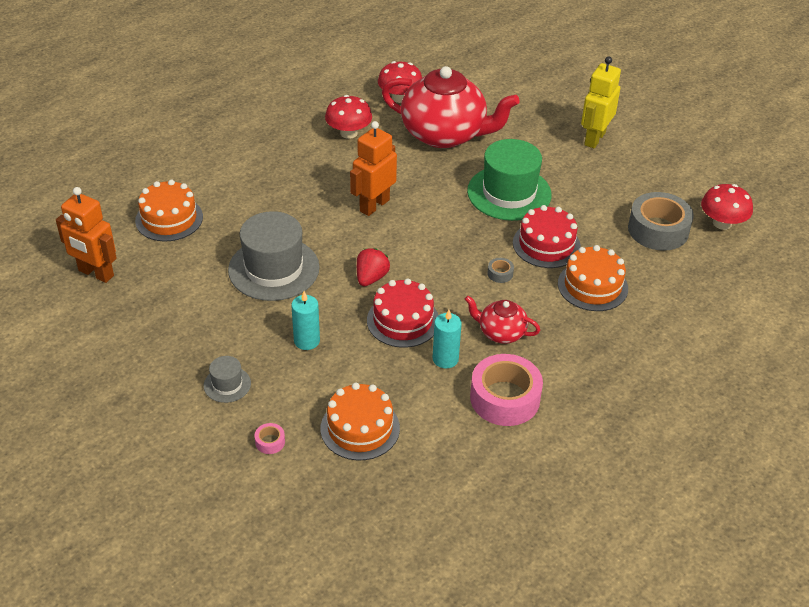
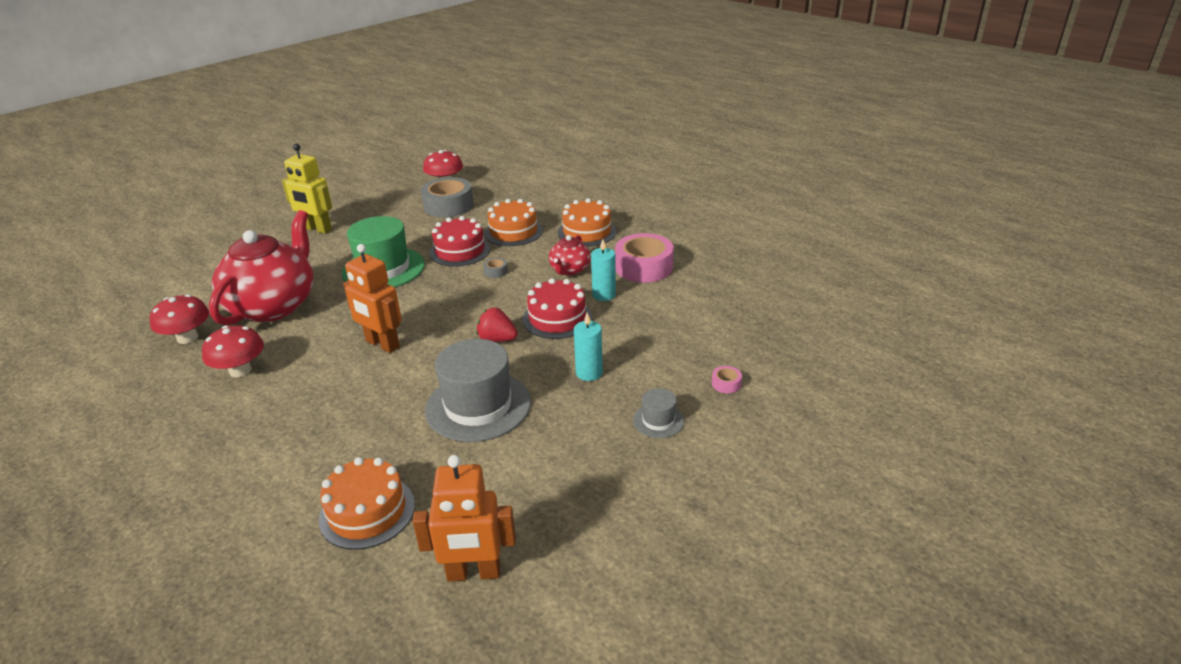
camera: 90 degrees left, 10 degrees down
(95, 273) = (473, 573): orange robot -> orange robot turned 60 degrees clockwise
(360, 428) = (694, 334): orange cake -> orange cake (587, 232)

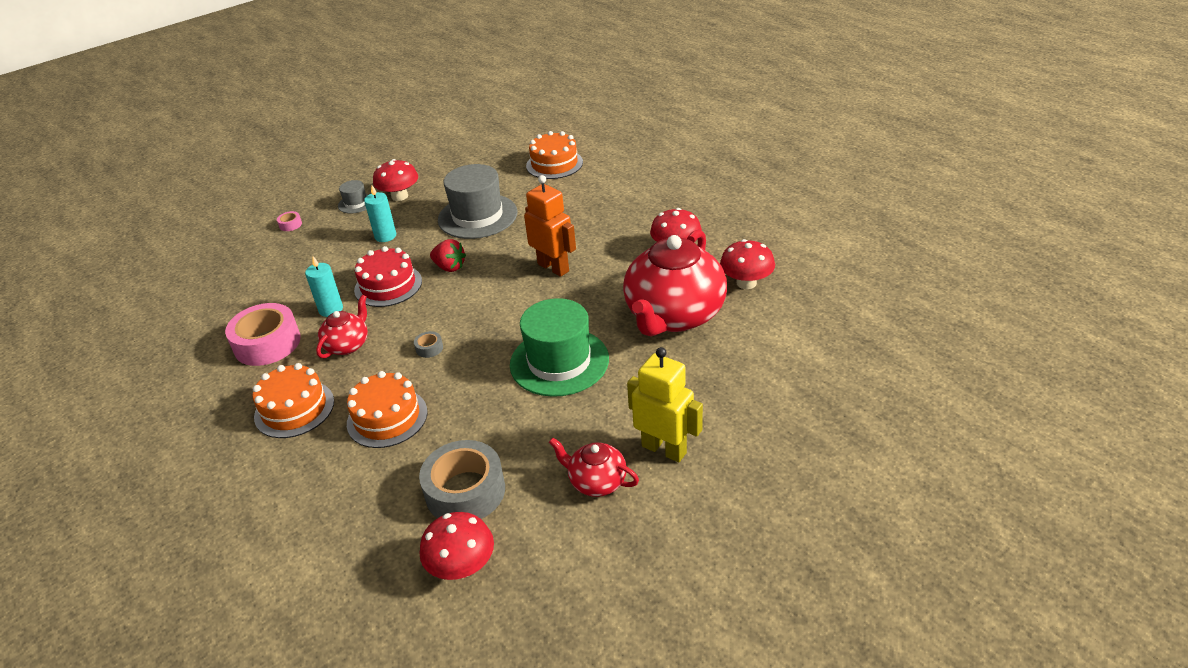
camera: 170 degrees left, 5 degrees up
(365, 214) = (596, 482): none -> red teapot
(460, 251) = (464, 386): red cake -> none
(473, 573) = (496, 141): orange robot -> none
(600, 435) = (399, 196): none -> red mushroom

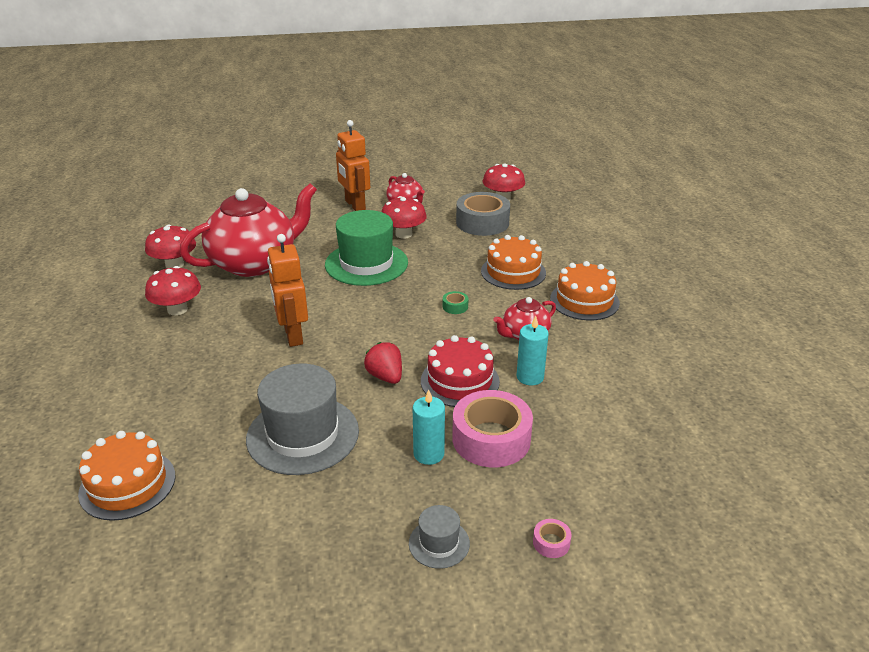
camera: 155 degrees left, 5 degrees down
(267, 343) = (603, 365): pink tape -> pink tape (491, 439)
(399, 196) = (370, 526): red mushroom -> red mushroom (403, 234)
(429, 348) = (455, 306): grey tape -> green tape
(664, 449) = (354, 205): yellow robot -> orange robot

